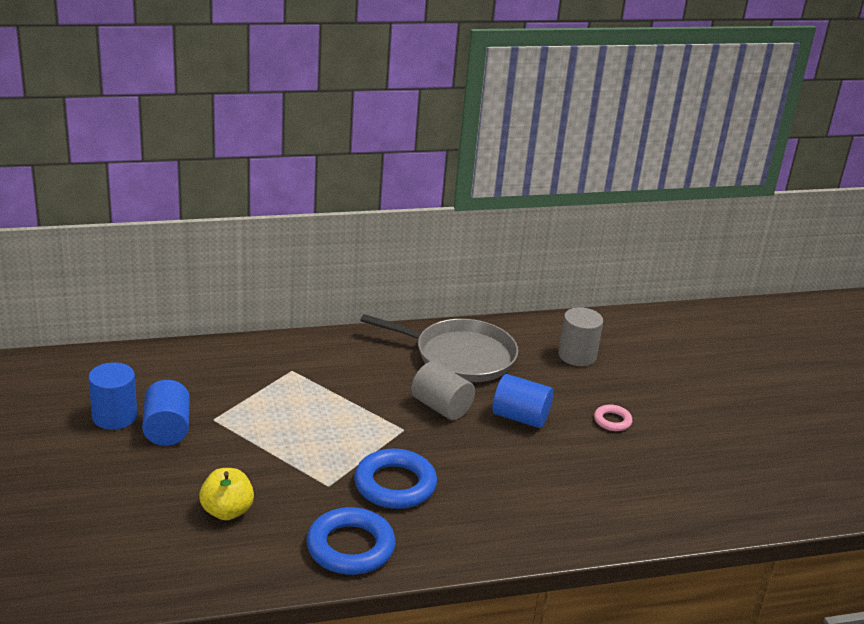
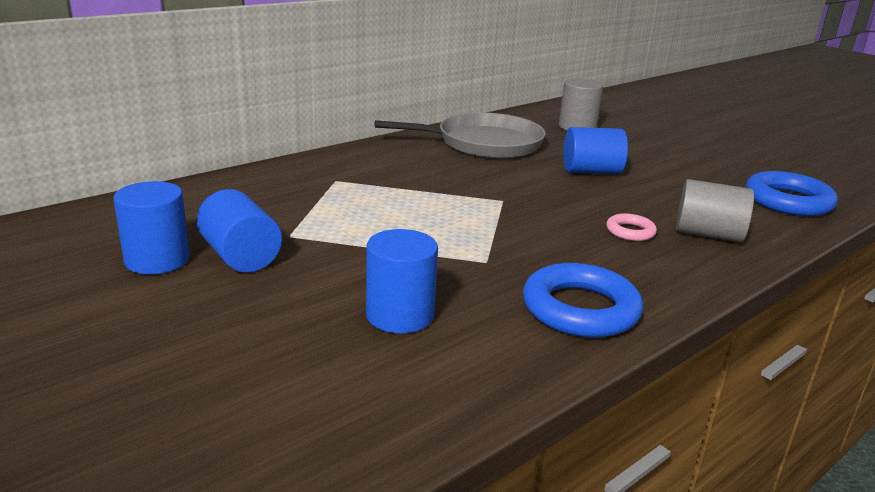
camera: 25 degrees left, 5 degrees down
(227, 511) = (400, 315): yellow apple -> blue cylinder
(395, 485) = (552, 244): blue ring -> blue ring (788, 201)
(441, 407) = (514, 178): grey cylinder -> grey cylinder (708, 234)
(612, 421) = (664, 159): pink ring -> pink ring (630, 231)

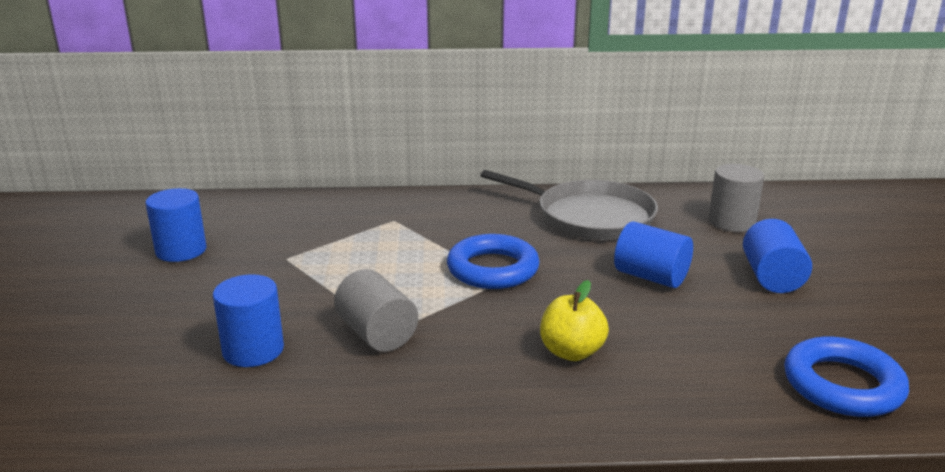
camera: 40 degrees right, 0 degrees up
(240, 257) = (230, 265): blue cylinder -> blue cylinder (772, 278)
(580, 309) = (389, 403): blue ring -> blue ring (492, 269)
(630, 231) = (571, 352): pink ring -> yellow apple
(708, 234) = (653, 385): grey cylinder -> grey cylinder (377, 334)

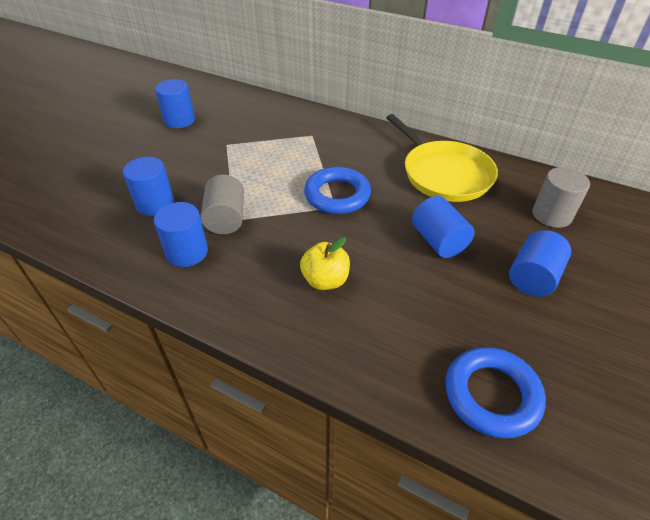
camera: 30 degrees right, 20 degrees up
(363, 385) = (187, 252): none -> blue cylinder
(589, 216) = (444, 174): grey pan -> yellow pan

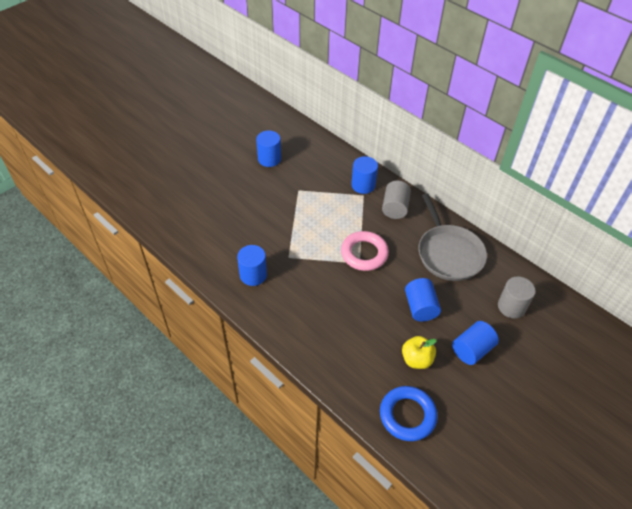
camera: 15 degrees right, 5 degrees up
(155, 204) = (239, 232): blue cylinder -> blue cylinder (363, 185)
(226, 219) = (283, 255): grey cylinder -> grey cylinder (395, 208)
(325, 280) = (335, 317): yellow apple -> yellow apple (416, 359)
(337, 195) = (364, 253): blue ring -> pink ring
(444, 174) = (449, 253): yellow pan -> grey pan

